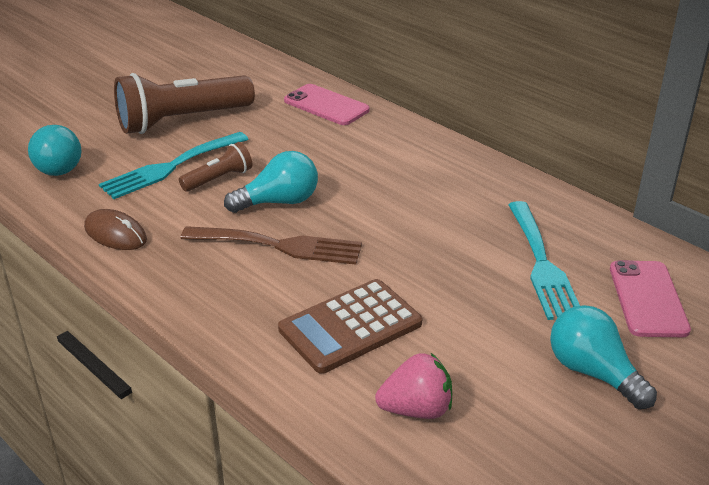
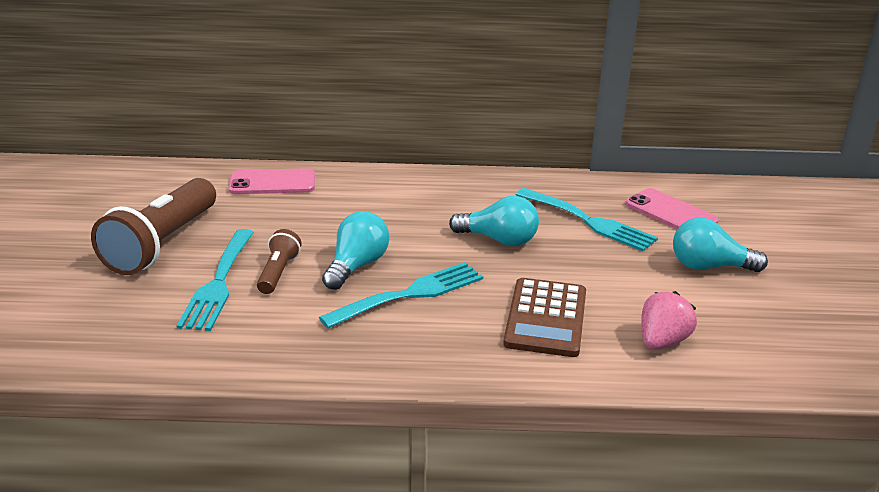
camera: 45 degrees left, 5 degrees down
(56, 165) = (98, 332): turquoise light bulb -> turquoise light bulb (499, 240)
(115, 234) = (262, 354): brown mouse -> none
(280, 245) = (410, 294): brown fork -> turquoise fork

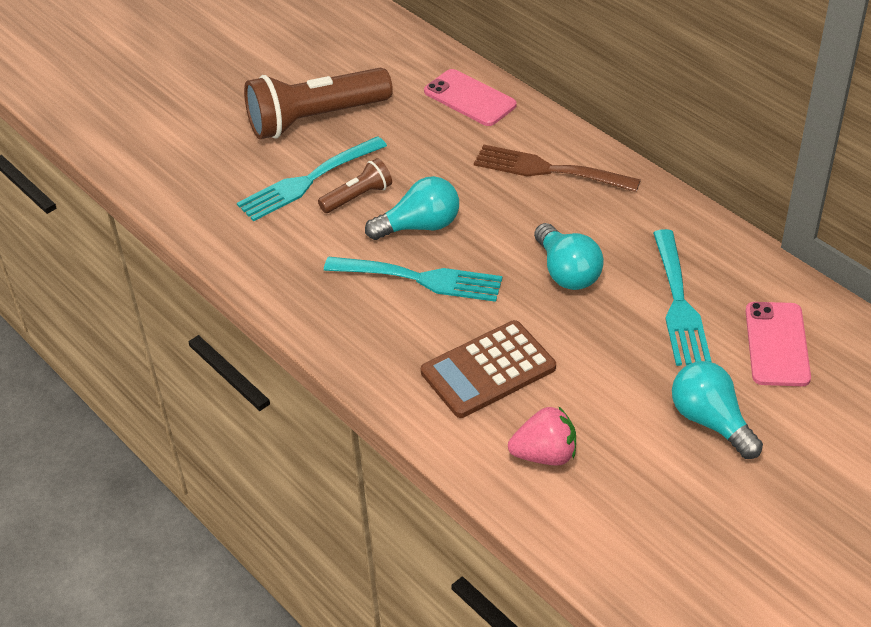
camera: 50 degrees right, 15 degrees up
(394, 195) = (548, 170): none -> brown fork

